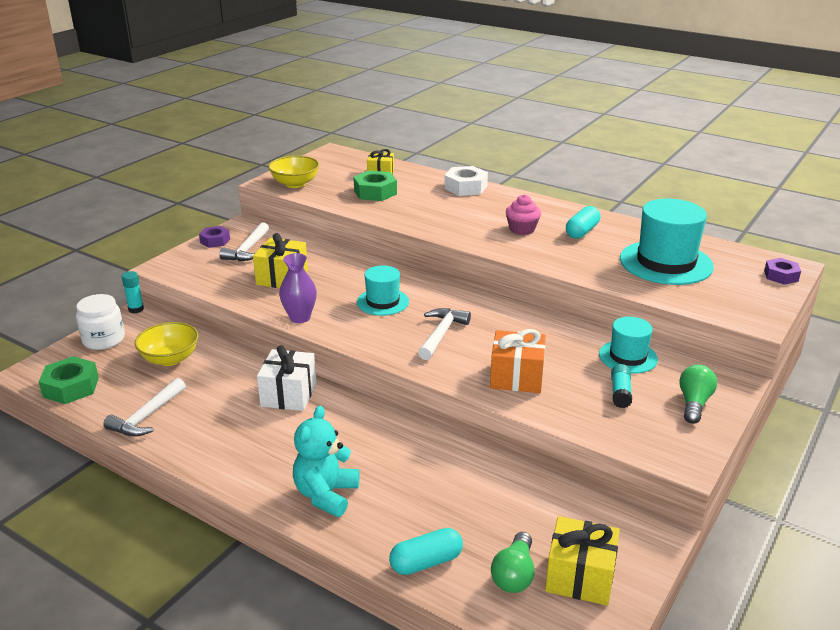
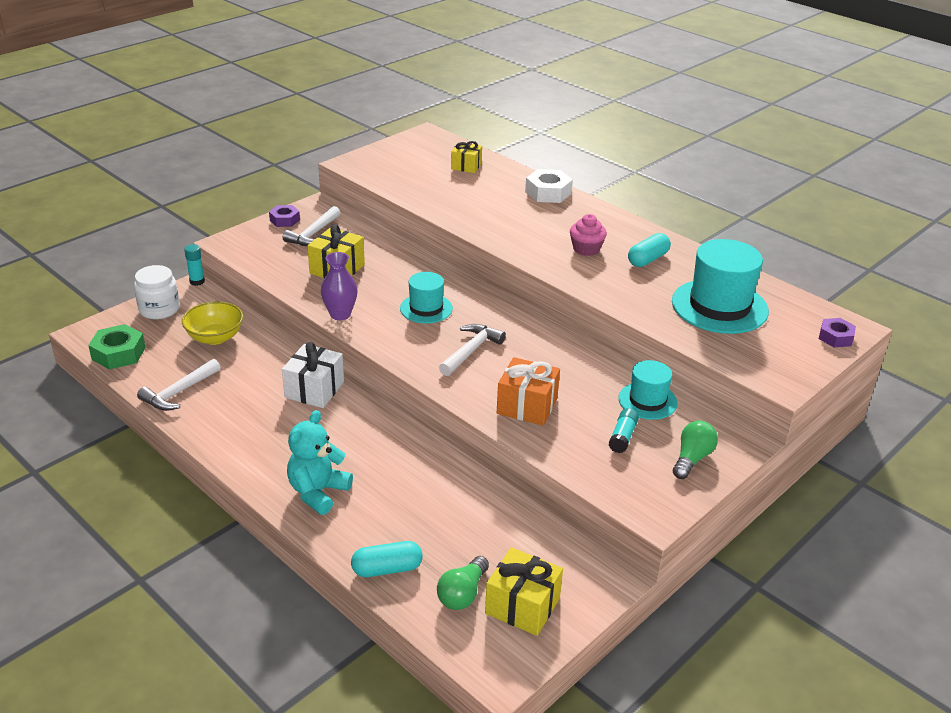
camera: 10 degrees right, 5 degrees up
(295, 184) = (375, 168): yellow bowl -> none
(375, 192) = (452, 187): green nut -> none

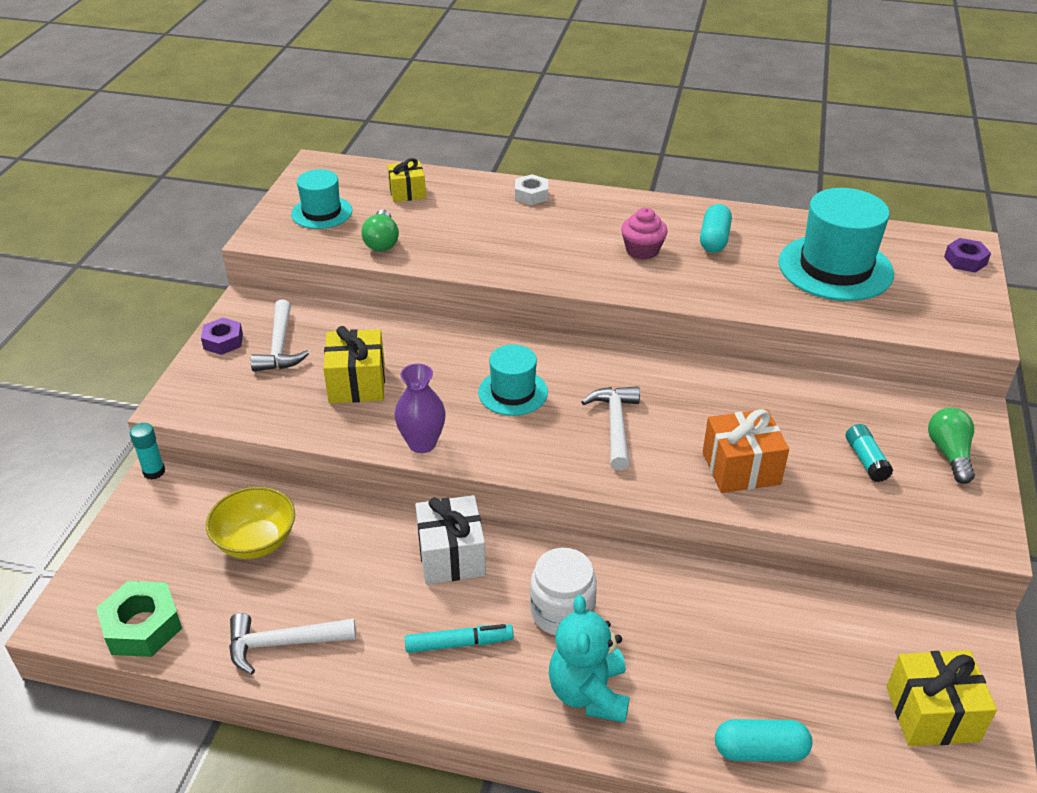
camera: 30 degrees left, 5 degrees up
(159, 309) = (139, 534): white jar -> white jar (562, 612)
(179, 392) = (283, 644): white hammer -> white hammer turned 75 degrees clockwise
(271, 434) = (458, 643): none -> turquoise marker
(387, 569) = (760, 751): turquoise capsule -> turquoise capsule turned 45 degrees clockwise
(462, 594) = (863, 735): green light bulb -> green light bulb (382, 242)
(548, 192) = (531, 195): white nut -> white nut, size x0.65
(647, 401) = (844, 405): turquoise hat -> turquoise hat (321, 212)

